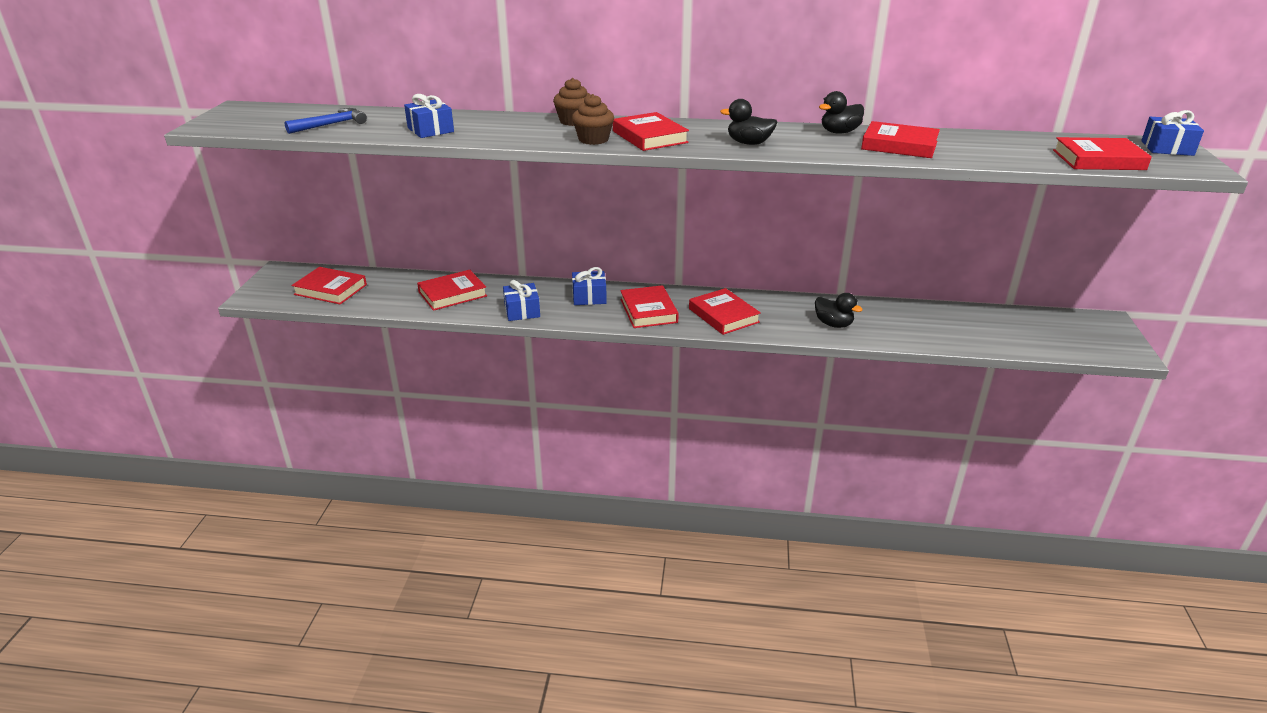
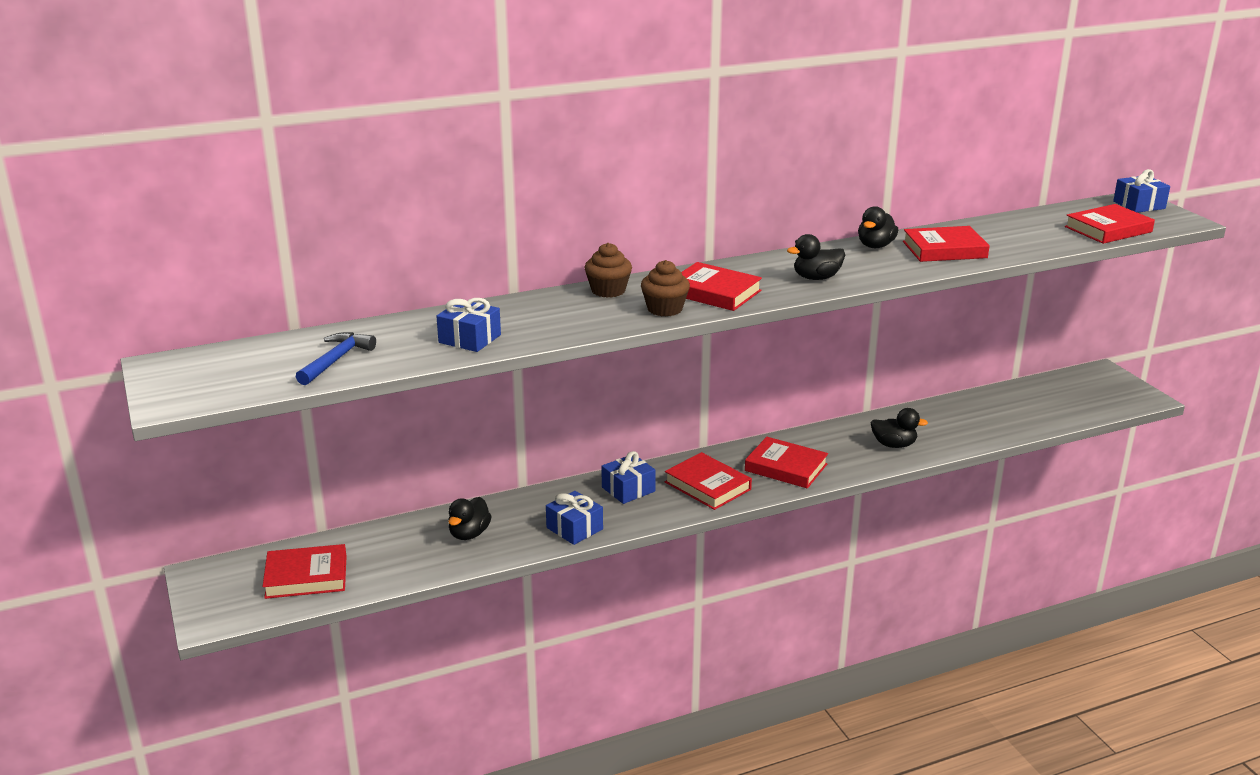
camera: 30 degrees left, 5 degrees down
(452, 294) = (469, 534): red book -> black duck

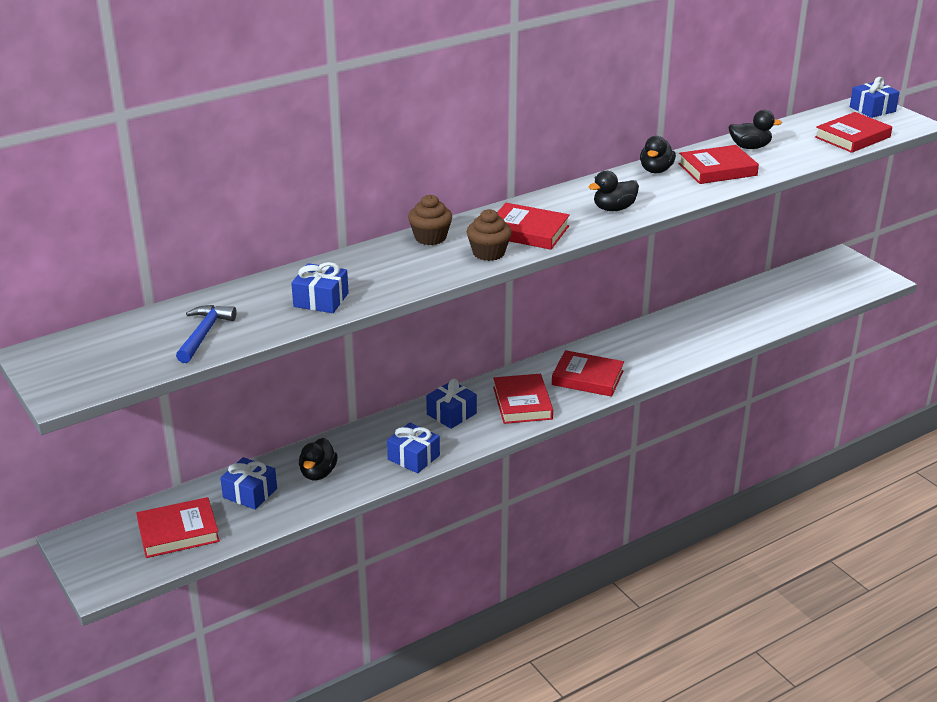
camera: 10 degrees left, 5 degrees up
(392, 546) = (250, 493): none -> blue gift
(707, 486) = (522, 403): red book -> red book turned 45 degrees clockwise
(894, 445) = (677, 346): black duck -> black duck (750, 147)

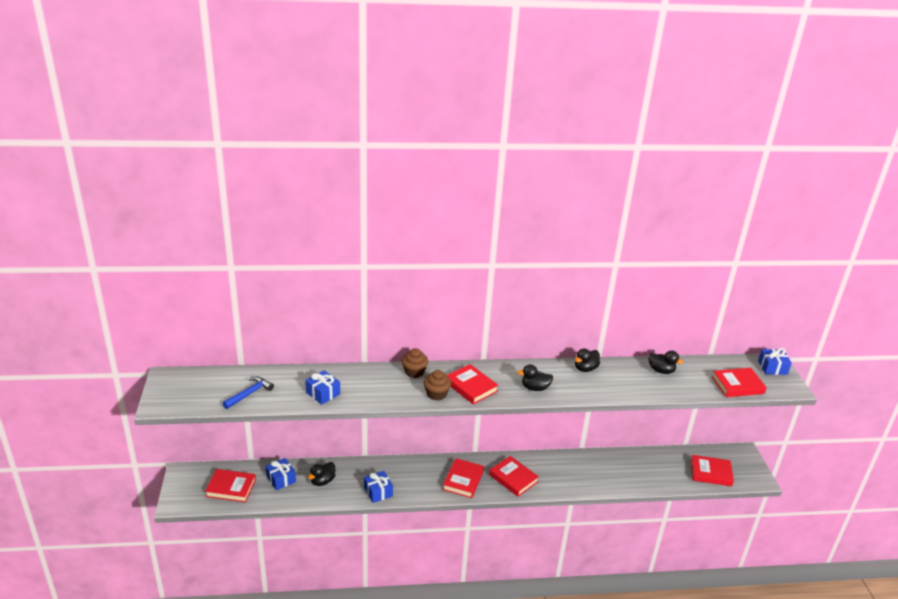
camera: 25 degrees right, 0 degrees up
(451, 414) = (419, 472): blue gift -> none
(717, 169) = (624, 381): red book -> red book (710, 473)

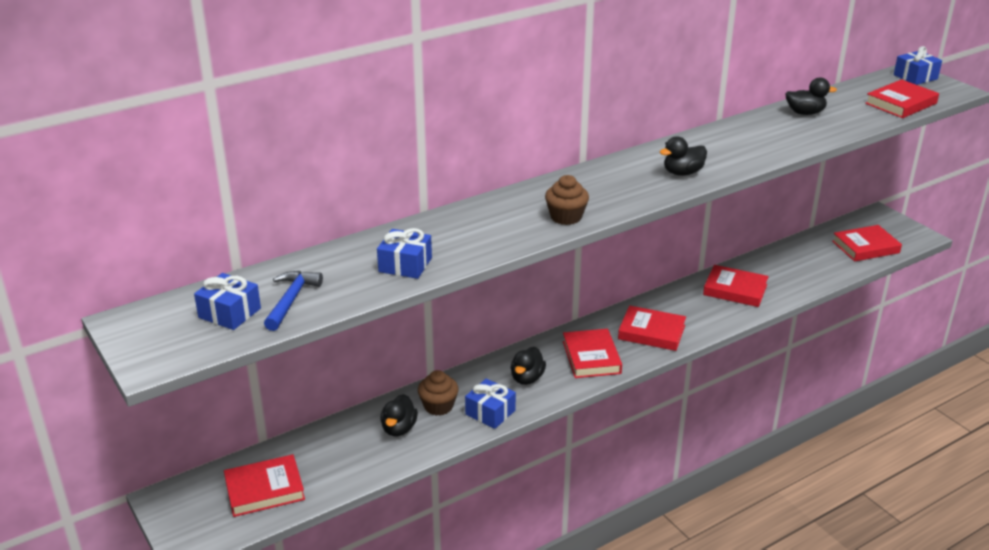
camera: 25 degrees left, 0 degrees up
(281, 479) = (333, 449): blue gift -> blue gift (229, 313)
(414, 372) = (508, 201): brown cupcake -> brown cupcake (438, 406)
(471, 387) = (602, 195): red book -> red book (735, 290)
(585, 368) = (718, 135): black duck -> black duck (527, 378)

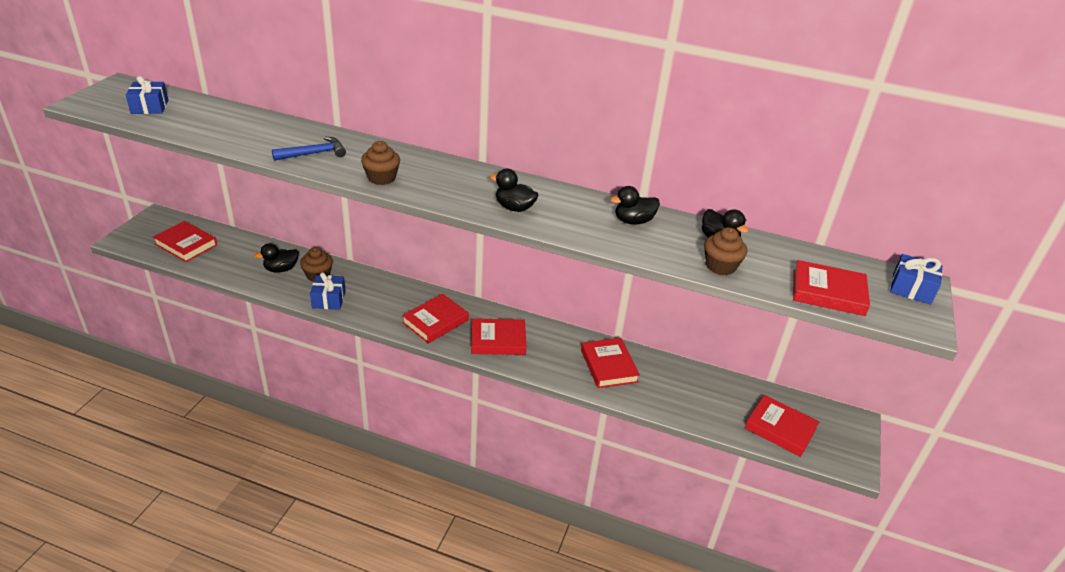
camera: 50 degrees right, 5 degrees up
(291, 300) = (179, 119): blue hammer -> blue hammer (314, 153)
(405, 265) = (254, 140): blue gift -> none
(527, 378) = (382, 301): black duck -> black duck (633, 221)
(651, 332) = (498, 340): red book -> red book turned 75 degrees counterclockwise
(840, 125) = (720, 266): none -> brown cupcake

